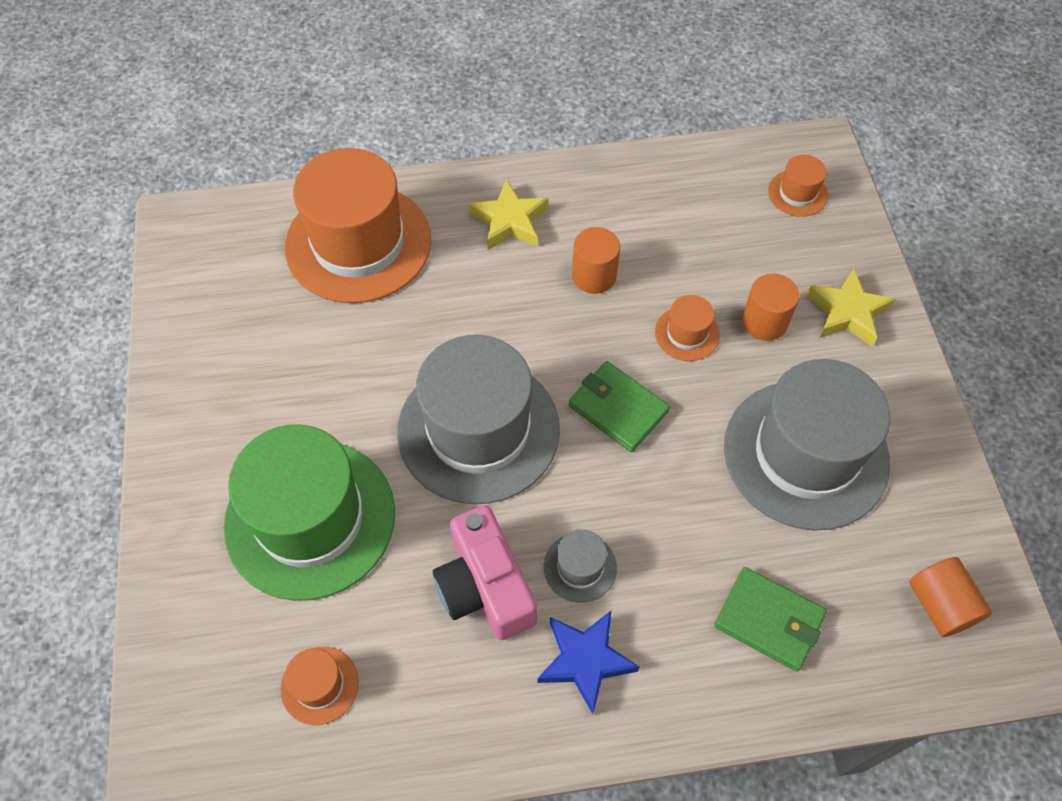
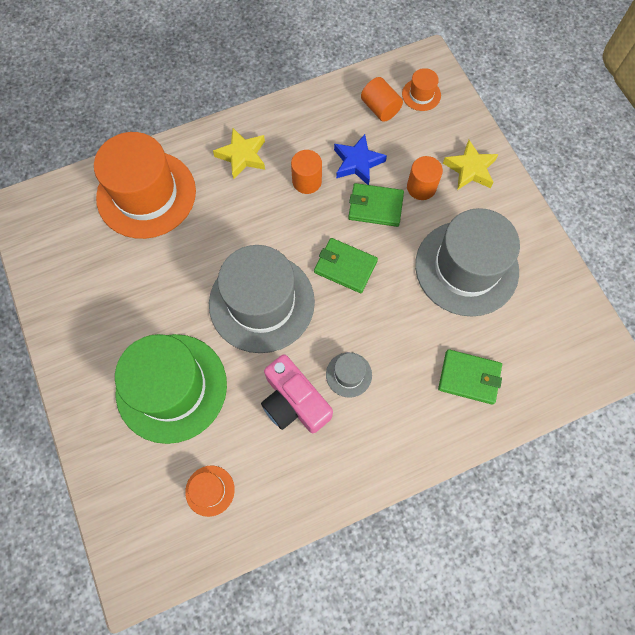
camera: 15 degrees left, 10 degrees up
(585, 661) = (367, 431): blue star -> blue star (357, 163)
(687, 333) = (375, 206): orange hat -> green wallet
(940, 605) = (565, 342): orange cylinder -> orange cylinder (380, 108)

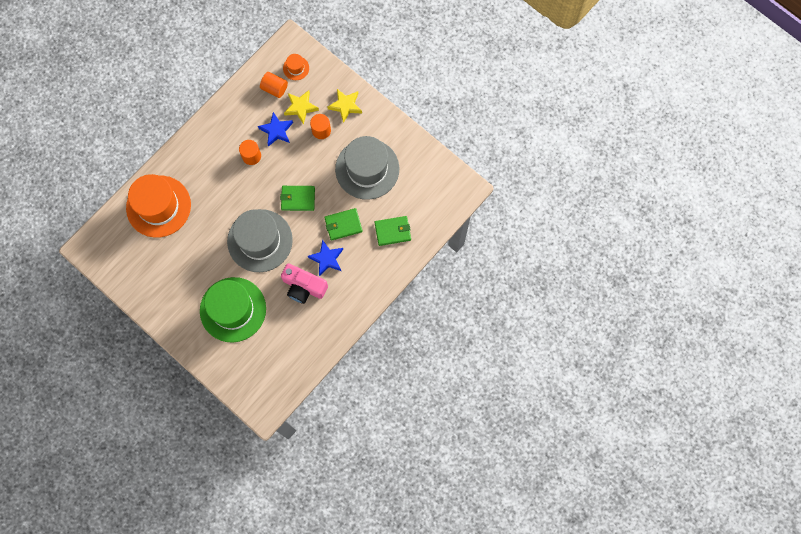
camera: 25 degrees left, 5 degrees up
(210, 490) = (281, 352): orange hat -> none
(242, 156) = (204, 156): yellow star -> yellow star (301, 107)
(349, 374) = (327, 259): grey hat -> blue star
(375, 206) = (299, 154): green wallet -> green wallet (343, 225)

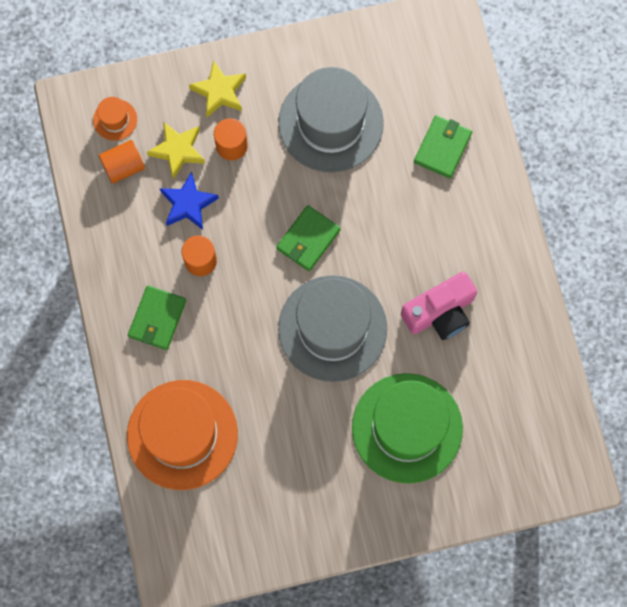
camera: 55 degrees left, 0 degrees up
(327, 259) = (421, 257): blue star -> none
(343, 225) = (388, 205): green wallet -> green wallet (157, 318)

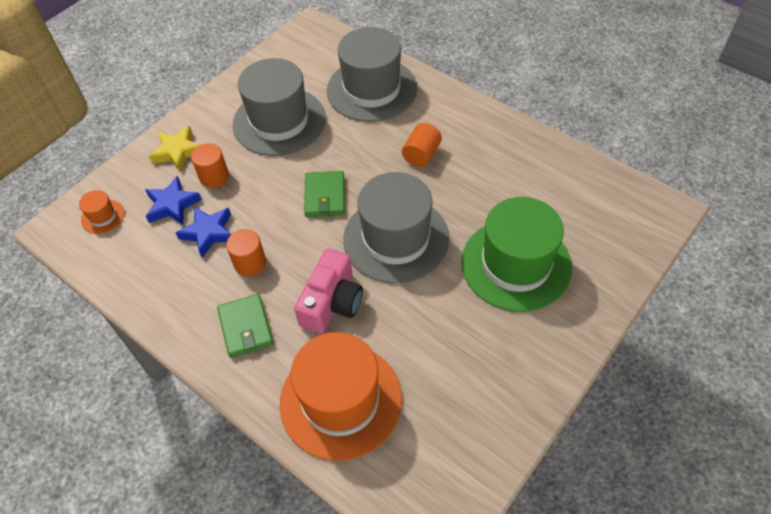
camera: 35 degrees left, 20 degrees down
(124, 167) = (133, 242): orange cylinder -> orange cylinder (421, 155)
(178, 150) = (172, 205): yellow star -> blue star
(440, 312) = (464, 178): pink camera -> pink camera (332, 302)
(442, 148) = (371, 89): green wallet -> grey hat

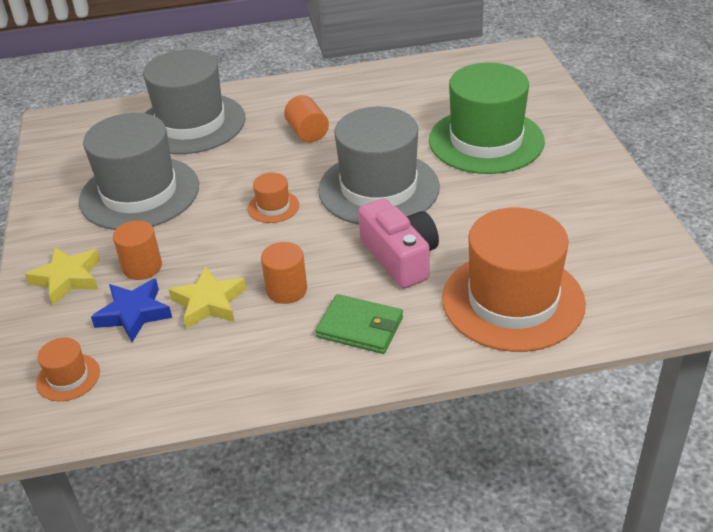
camera: 50 degrees left, 15 degrees down
(208, 233) = (209, 303): blue star -> yellow star
(325, 196) = (273, 207): green wallet -> orange hat

